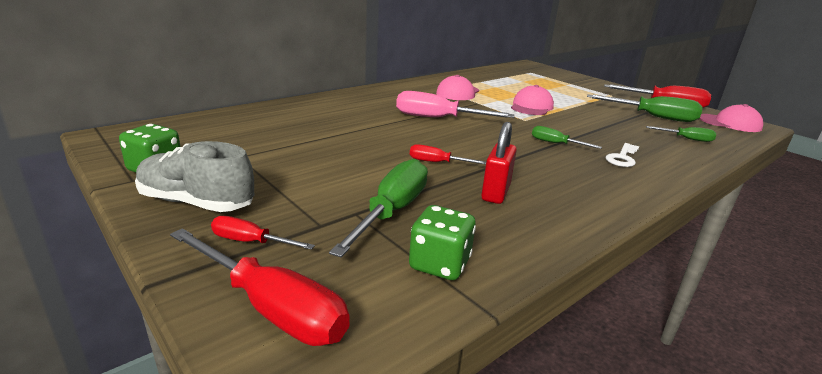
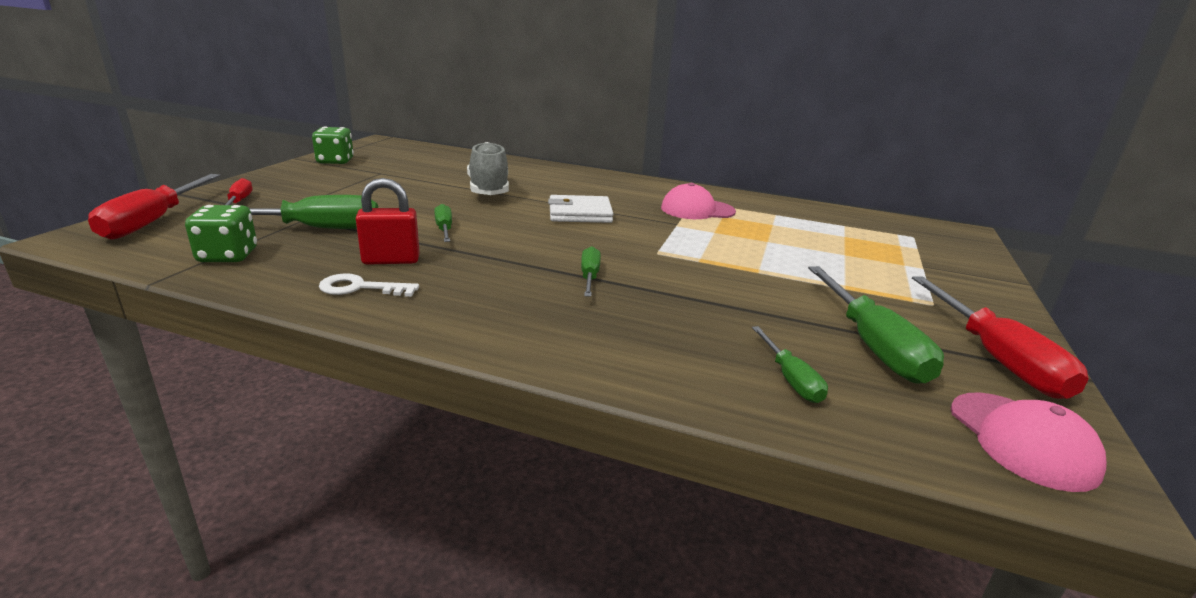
camera: 60 degrees right, 0 degrees up
(196, 203) = (290, 179): grey shoe -> grey shoe (489, 190)
(437, 163) = (444, 229): red screwdriver -> green screwdriver
(438, 118) = (580, 213): pink screwdriver -> white wallet
(531, 106) = (725, 251): pink cap -> none
(622, 158) = (597, 322): white key -> white key (360, 288)

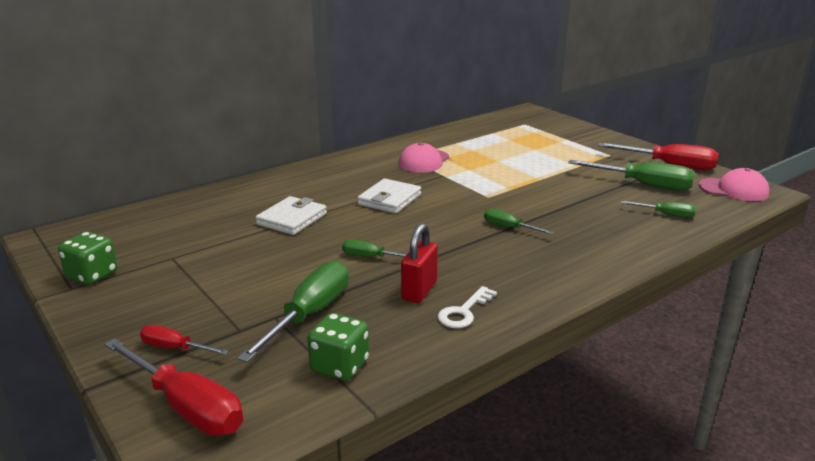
camera: 55 degrees left, 0 degrees up
(489, 190) = (292, 219): grey shoe -> white wallet

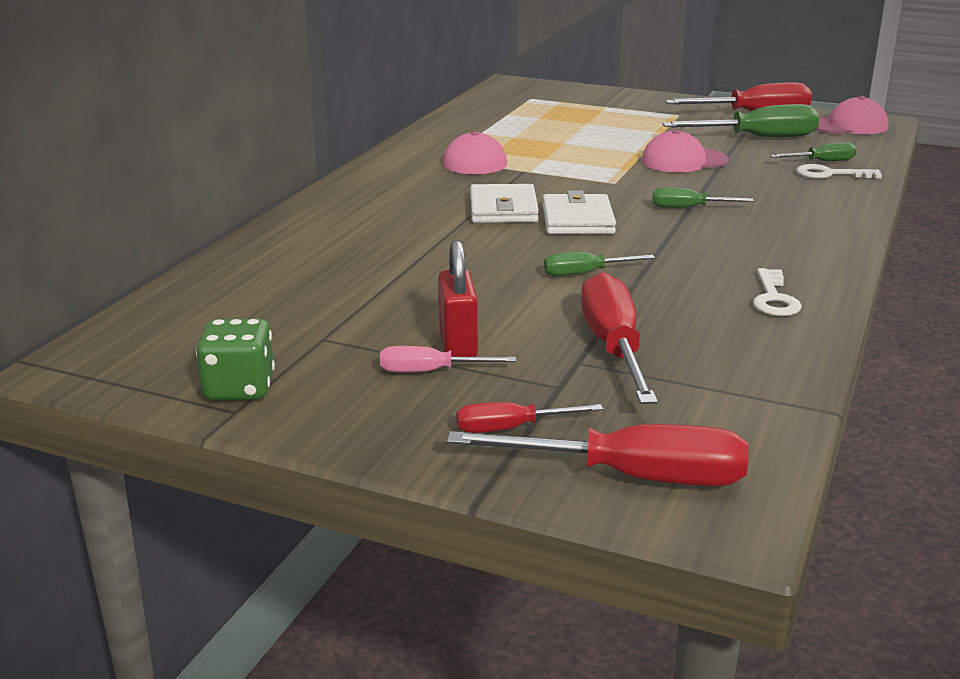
camera: 30 degrees left, 0 degrees up
(190, 296) = (430, 372): none -> pink screwdriver
(292, 219) = (414, 257): white wallet -> white wallet (578, 220)
(309, 314) = (613, 347): green screwdriver -> red screwdriver
(340, 366) = (733, 384): green dice -> none
(419, 291) = (695, 292): red padlock -> red padlock (458, 345)
(560, 191) = (684, 161): none -> pink cap
(657, 226) = (830, 174): none -> white key

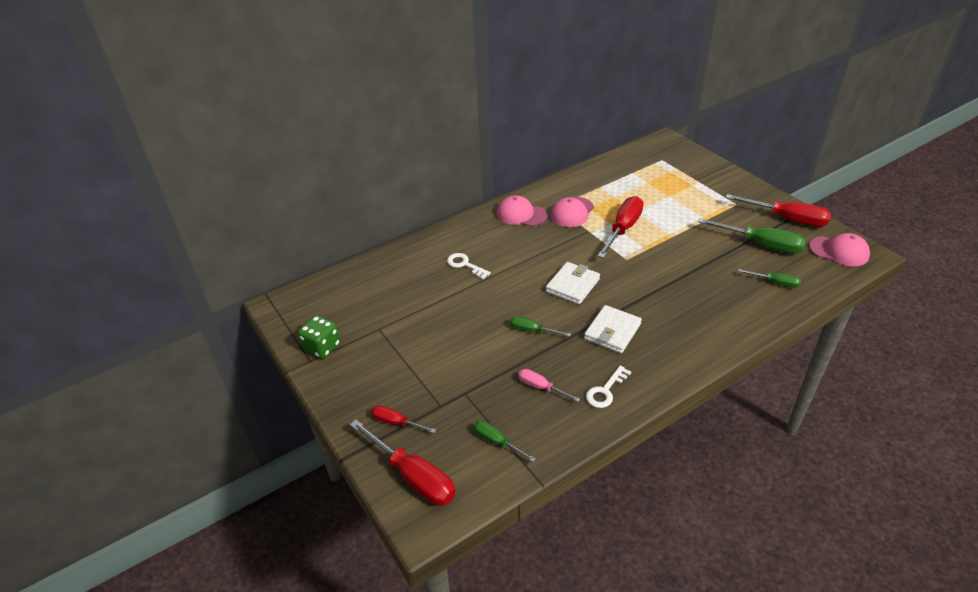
camera: 35 degrees right, 15 degrees up
(430, 372) = (399, 371): pink screwdriver -> pink screwdriver (541, 387)
(458, 345) = (426, 358): red padlock -> none
(503, 209) = (544, 262): white wallet -> white wallet (612, 331)
(613, 347) = (490, 391): red screwdriver -> red screwdriver (623, 229)
(684, 161) = (688, 252): pink cap -> pink cap (521, 214)
(688, 208) = (643, 297): green screwdriver -> green screwdriver (497, 442)
(830, 174) = (766, 297): white key -> white key (465, 265)

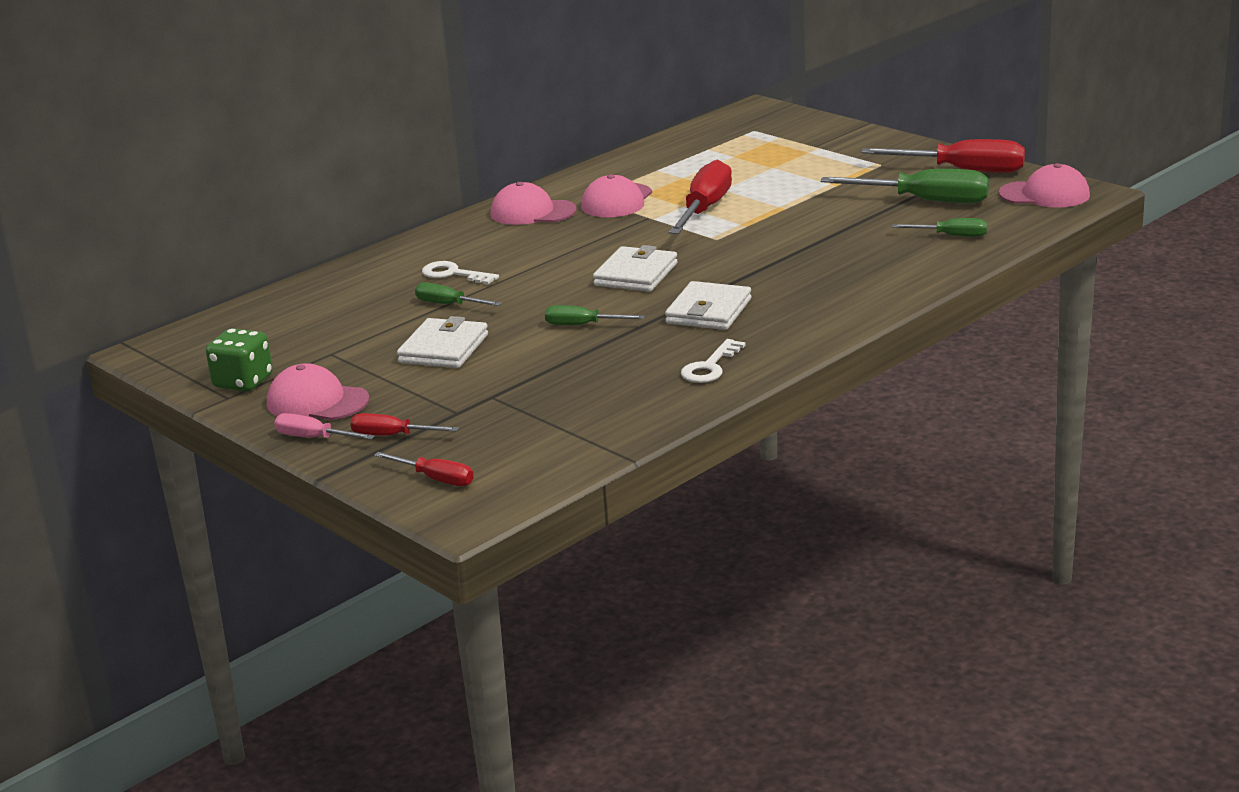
camera: 10 degrees left, 15 degrees down
(360, 377) = (317, 402): none -> pink cap
(413, 476) = (436, 479): red screwdriver -> red screwdriver, size x0.54
(445, 338) = (444, 349): none -> white wallet
(497, 442) = (555, 433): green screwdriver -> green screwdriver (448, 305)
(541, 387) = (610, 376): pink screwdriver -> pink screwdriver (314, 438)

